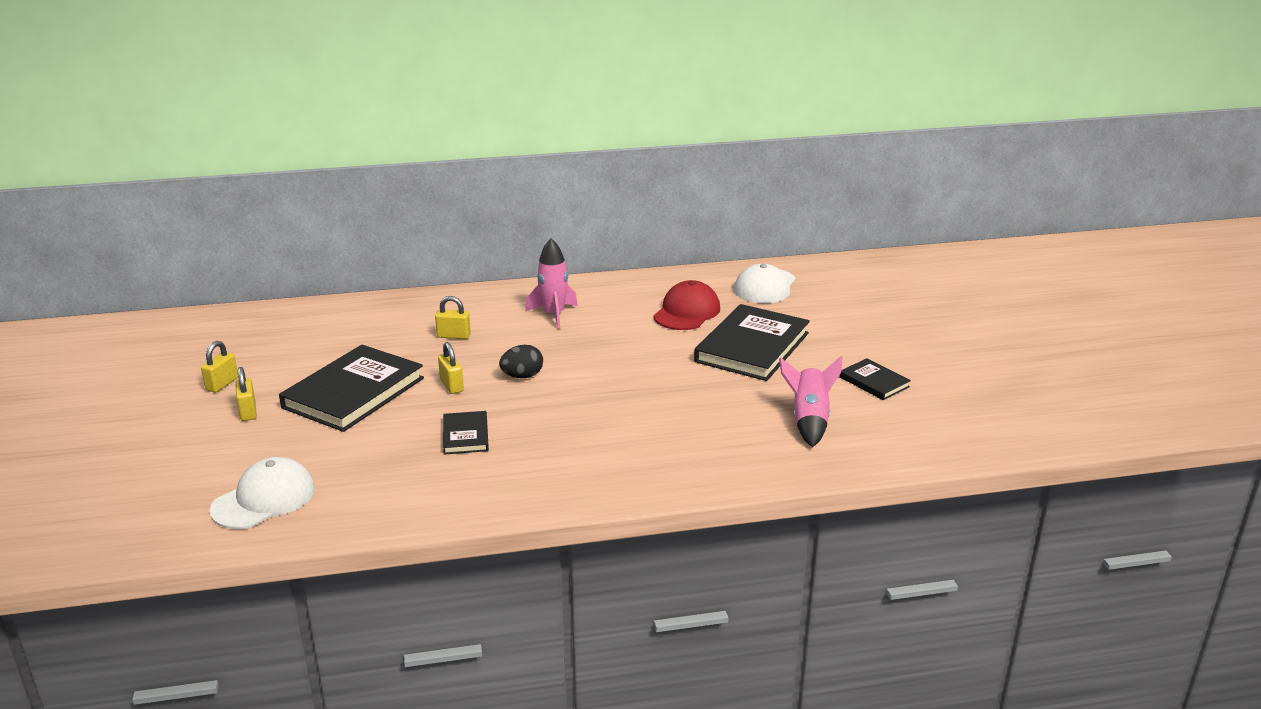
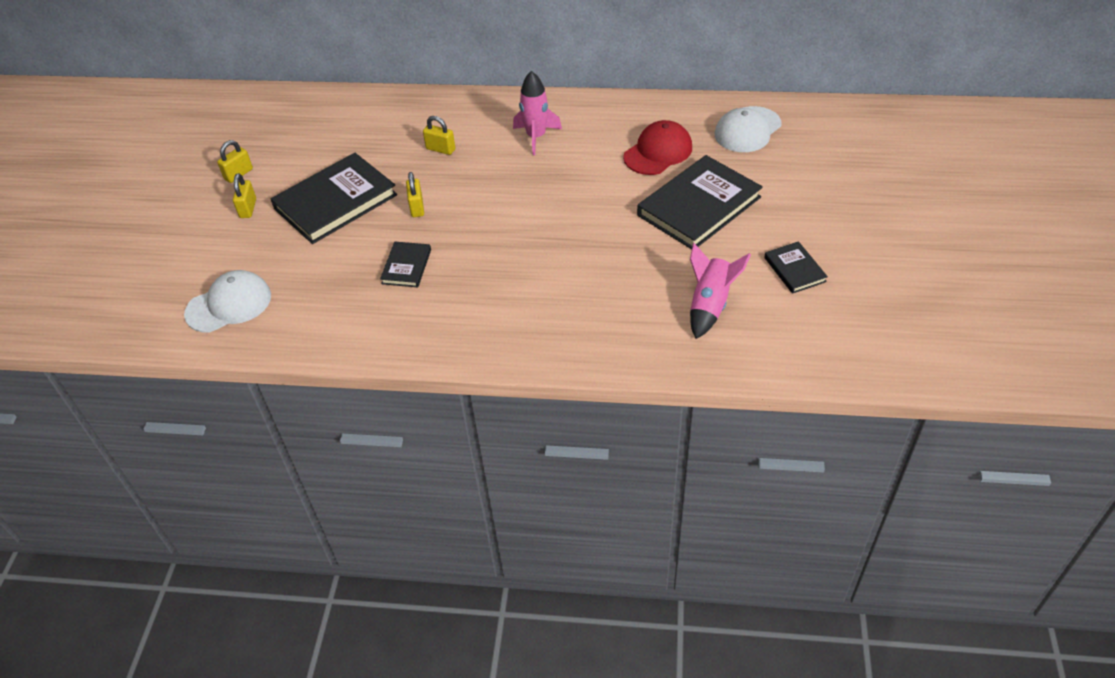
camera: 20 degrees right, 20 degrees up
(522, 376) = (479, 207): black egg -> none

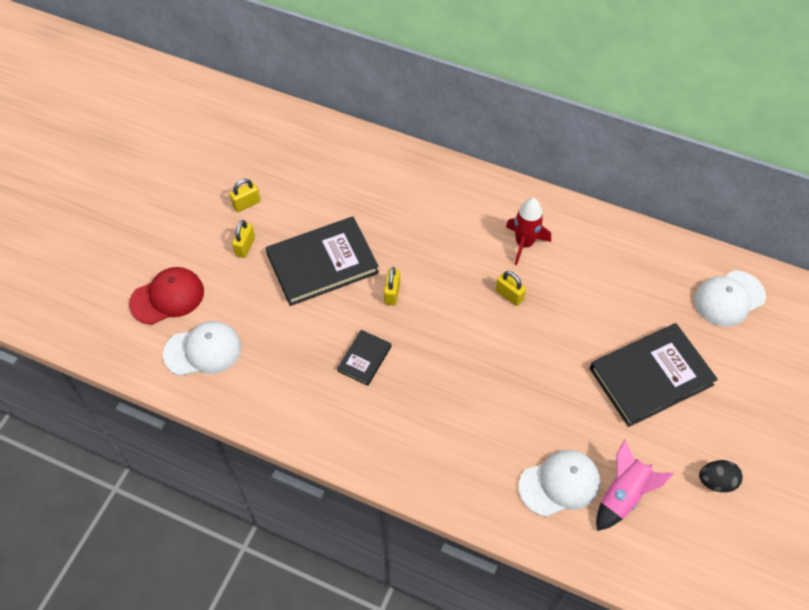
camera: 15 degrees right, 10 degrees up
(440, 149) = (432, 231): yellow padlock -> yellow padlock (509, 295)
(536, 137) = (524, 243): pink rocket -> red rocket
(644, 313) = (559, 484): none -> white cap
(658, 152) = (633, 298): red cap -> red cap (167, 297)
(794, 269) = (716, 481): black book -> black egg

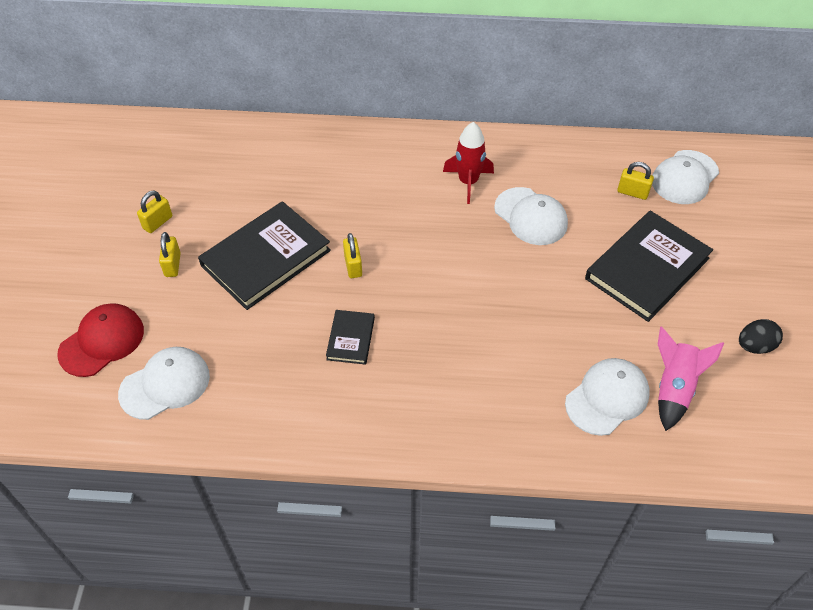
camera: 20 degrees left, 5 degrees down
(509, 295) = (474, 234): yellow padlock -> yellow padlock (632, 192)
(566, 294) = (531, 216): none -> white cap

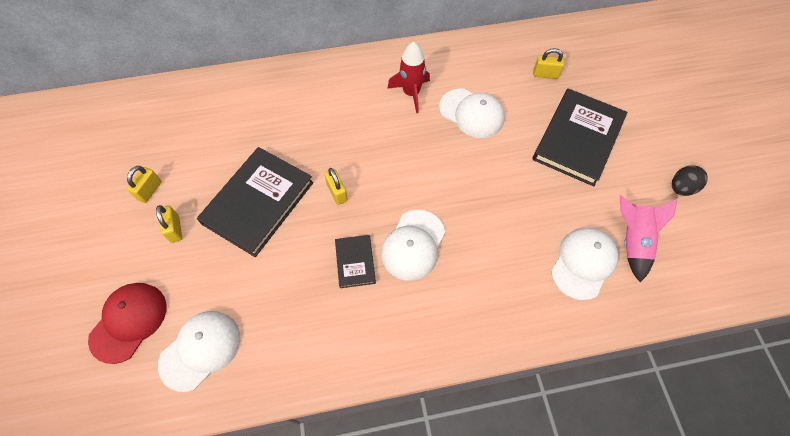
camera: 15 degrees left, 10 degrees up
(684, 177) = (581, 53): white cap -> white cap (413, 245)

